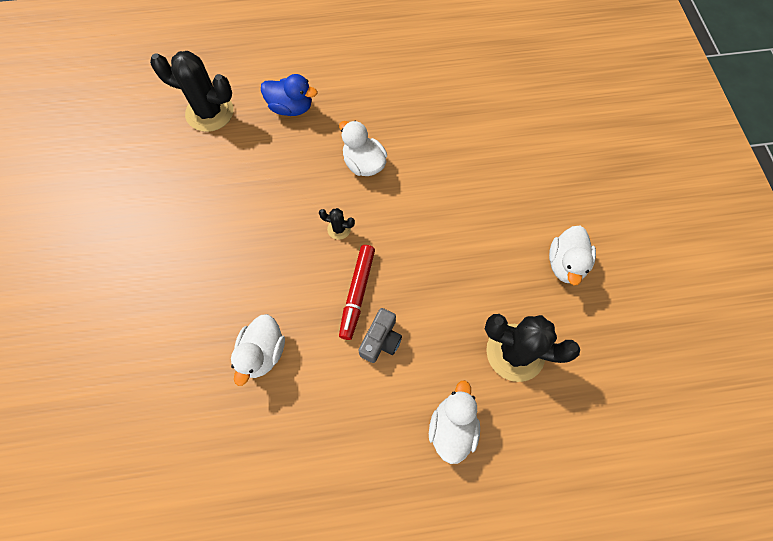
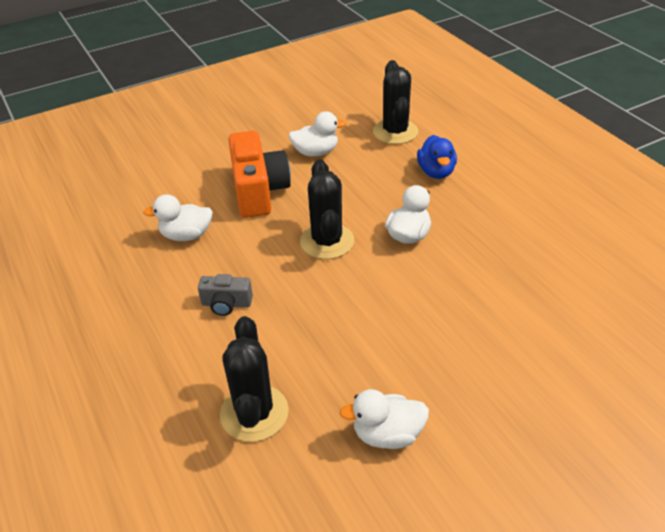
camera: 70 degrees right, 25 degrees down
(230, 263) = (258, 191): none -> orange camera
(339, 229) = (327, 241): black cactus -> black cactus, size x2.25
(357, 293) = (267, 274): red marker -> none
(452, 427) = (155, 381): white duck -> white duck (316, 152)

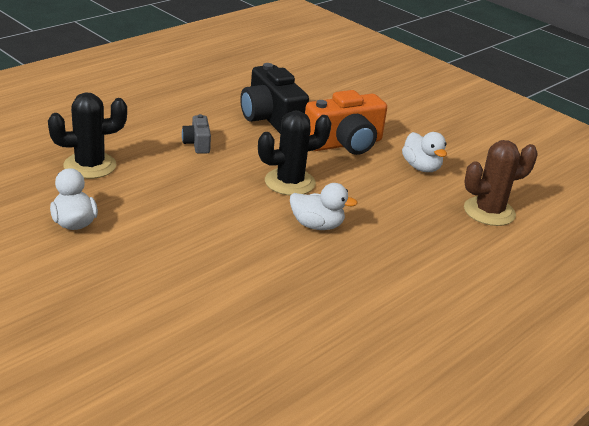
camera: 70 degrees right, 10 degrees down
(186, 235) = (271, 119): white duck -> black camera
(395, 132) = (489, 211): black cactus -> brown cactus
(436, 172) = (430, 240): blue duck -> none

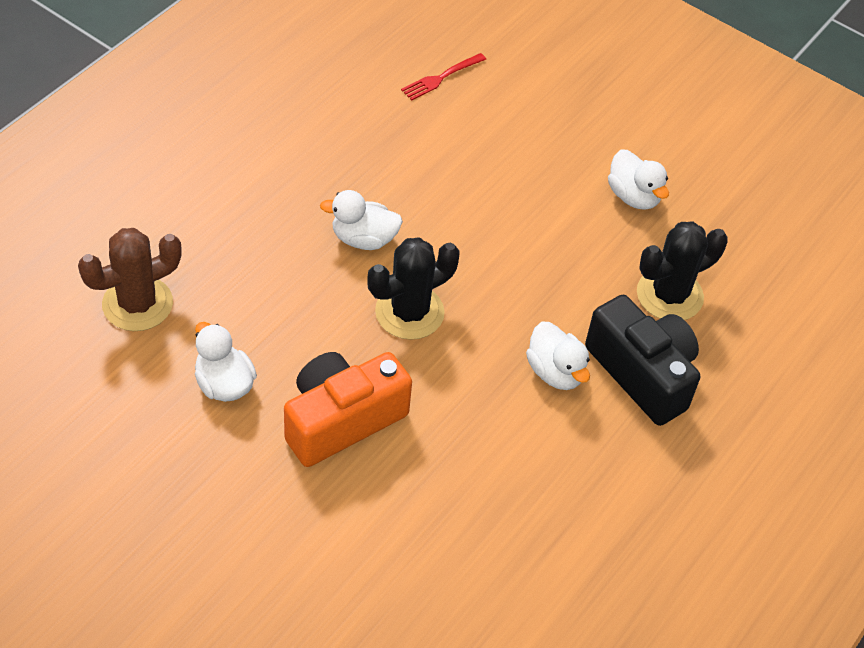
camera: 170 degrees right, 20 degrees up
(197, 144) = (555, 372): grey camera -> white duck
(211, 341) = (441, 78): none -> red fork
(271, 119) = (467, 465): black camera -> black camera (642, 374)

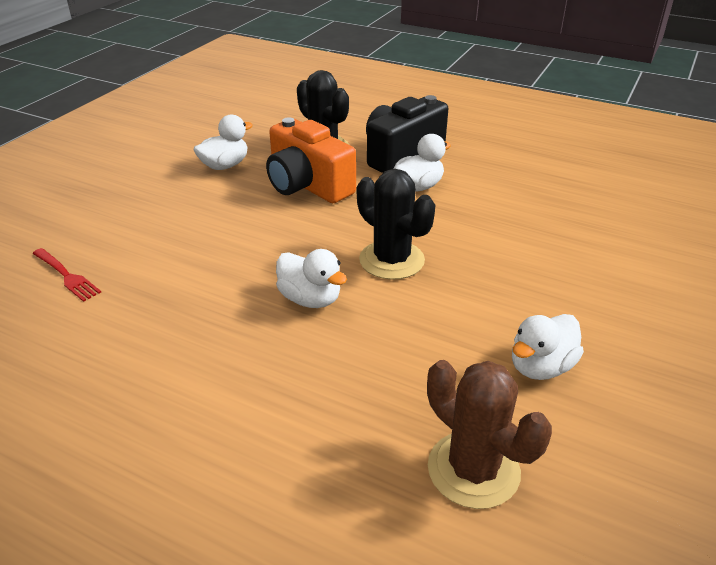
camera: 95 degrees left, 15 degrees down
(341, 420) = (531, 283): orange camera -> orange camera (307, 185)
(363, 239) = (310, 299): white duck -> white duck turned 45 degrees counterclockwise

